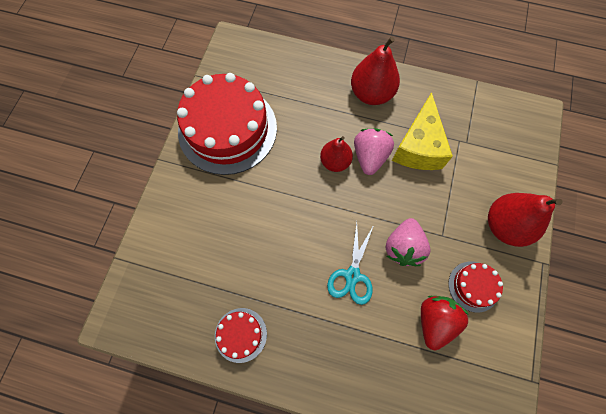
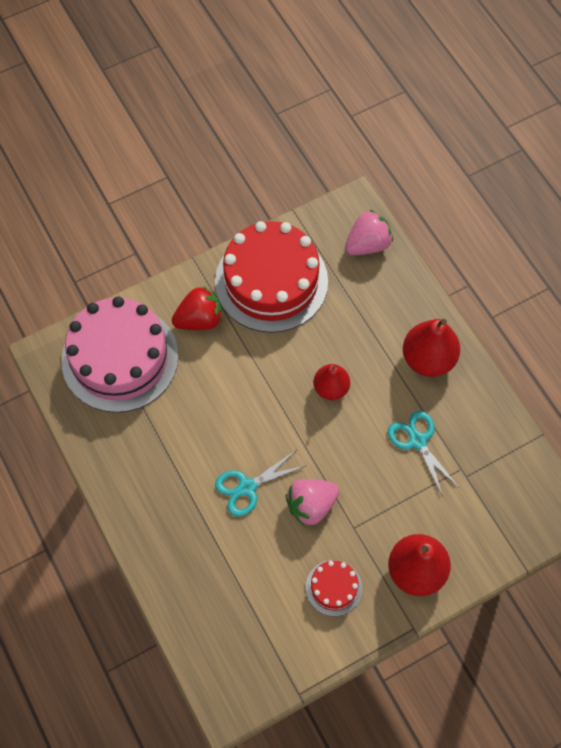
camera: 45 degrees right, 5 degrees down
(174, 271) = (120, 358): none -> pink cake
(240, 334) = (121, 449): red cake -> none
(370, 157) = (365, 410): pink strawberry -> pink strawberry (368, 244)
(418, 147) = (417, 441): yellow cheese -> turquoise scissors
(435, 321) = (273, 580): red strawberry -> red strawberry (199, 320)

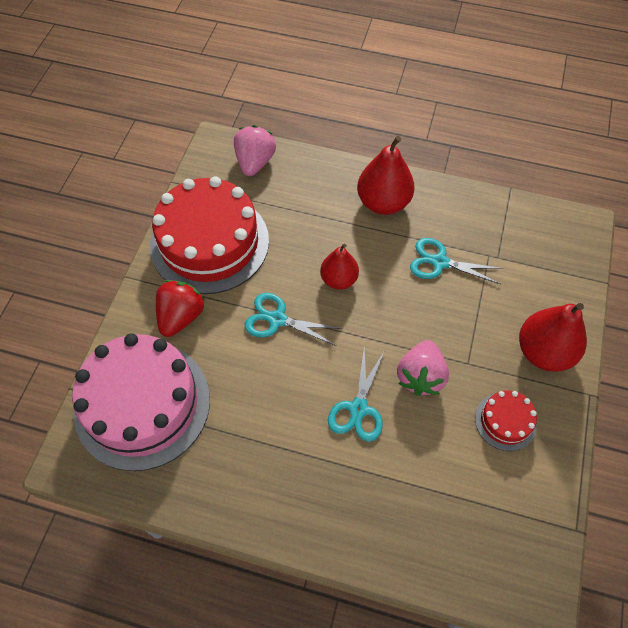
camera: 45 degrees left, 5 degrees down
(259, 379) = (277, 320): none -> turquoise scissors

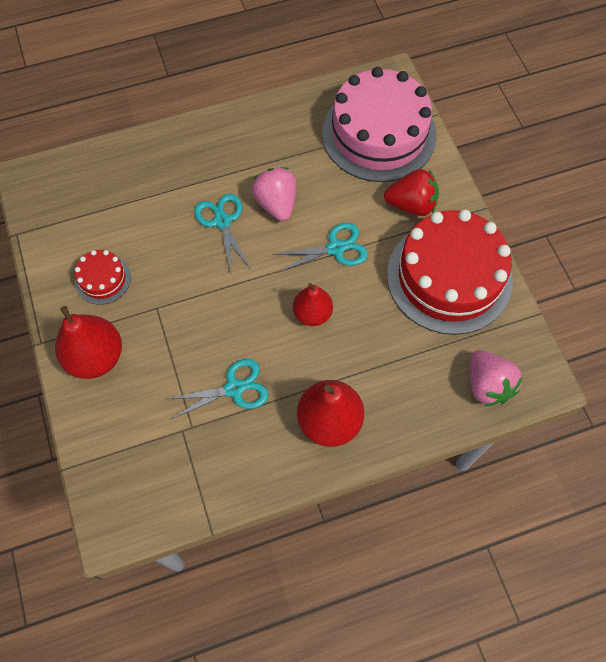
camera: 145 degrees right, 5 degrees up
(181, 316) = (411, 205): red strawberry -> red strawberry turned 75 degrees counterclockwise
(420, 376) = (189, 273): pink strawberry -> pink strawberry (276, 203)

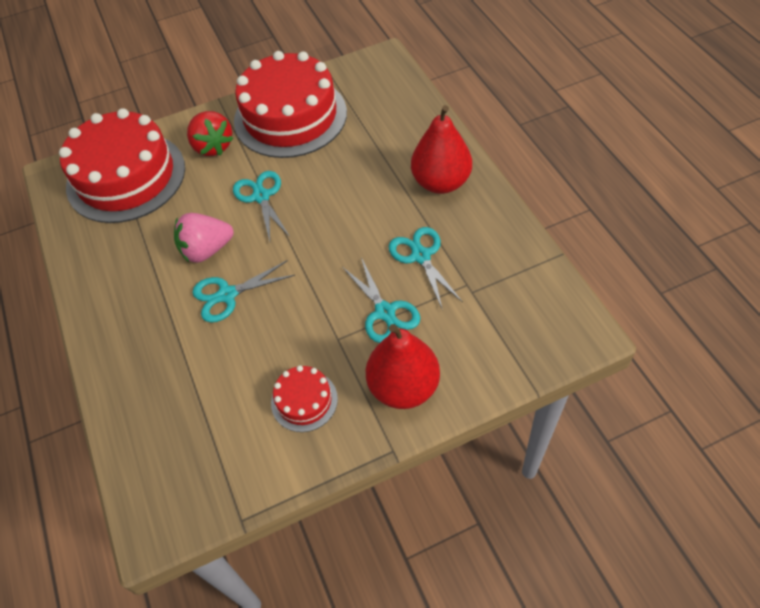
camera: 90 degrees left, 10 degrees down
(176, 349) = (385, 312): none -> turquoise scissors
(312, 314) = (334, 206): red pear -> none
(379, 134) = (126, 177): pink cake -> red cake
(411, 205) = (213, 146): red strawberry -> red strawberry turned 150 degrees clockwise
(487, 385) = (391, 88): pink strawberry -> none

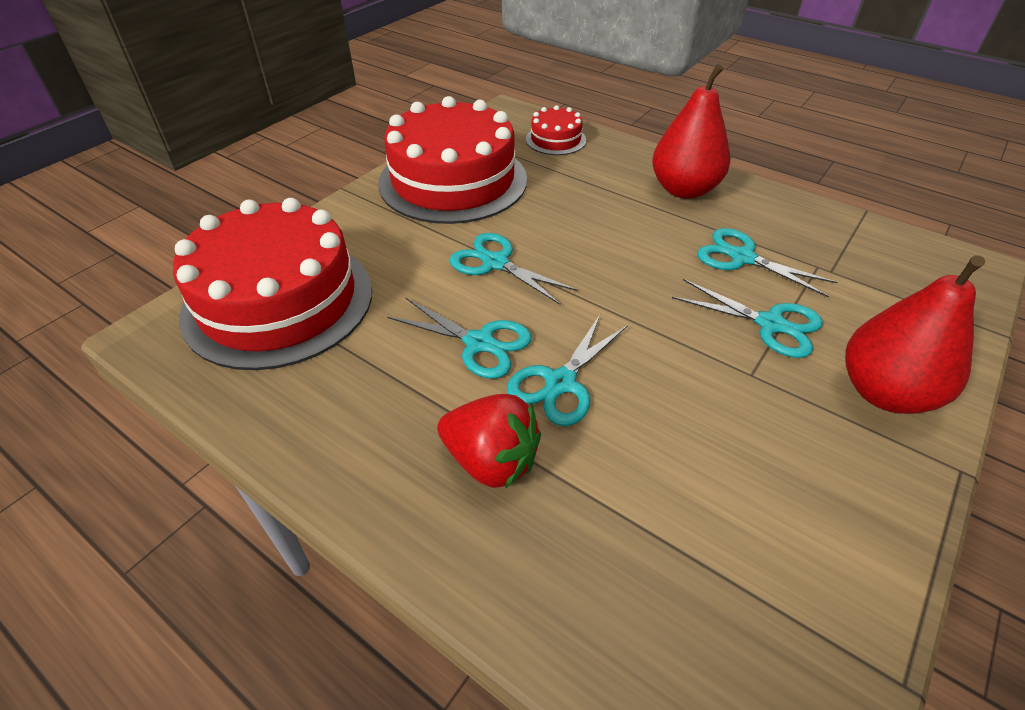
camera: 35 degrees left, 10 degrees down
(206, 250) = (479, 343): pink strawberry -> turquoise scissors
(213, 146) = (380, 233): red strawberry -> red strawberry (491, 461)
(304, 401) = (796, 464): red cake -> red cake (555, 140)

